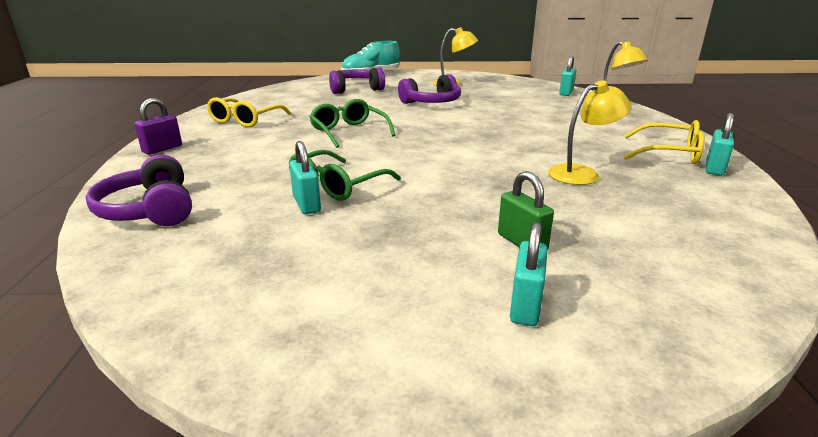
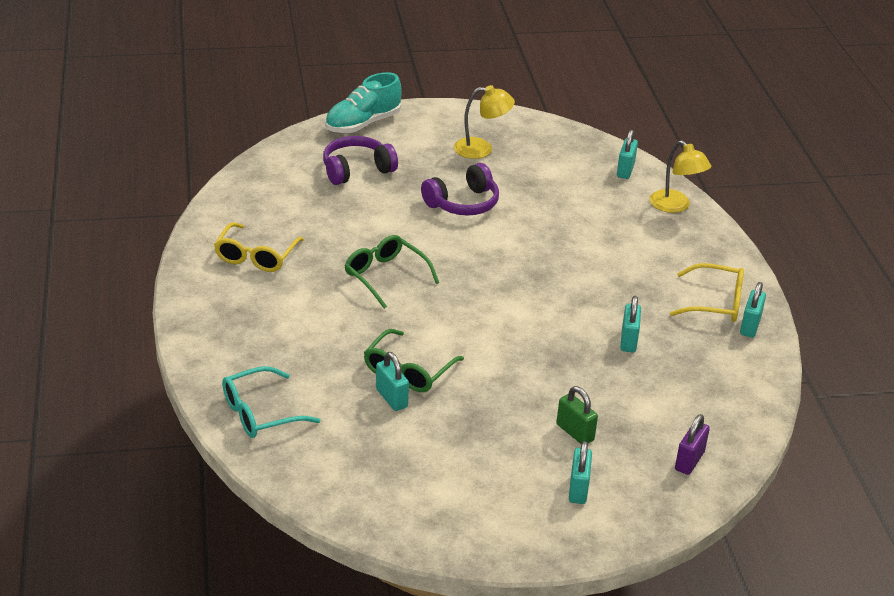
camera: 10 degrees left, 10 degrees up
(150, 210) = (260, 413): purple headphones -> turquoise glasses
(162, 149) = (202, 320): purple padlock -> purple padlock (689, 461)
(582, 173) = (628, 341): yellow lamp -> turquoise padlock

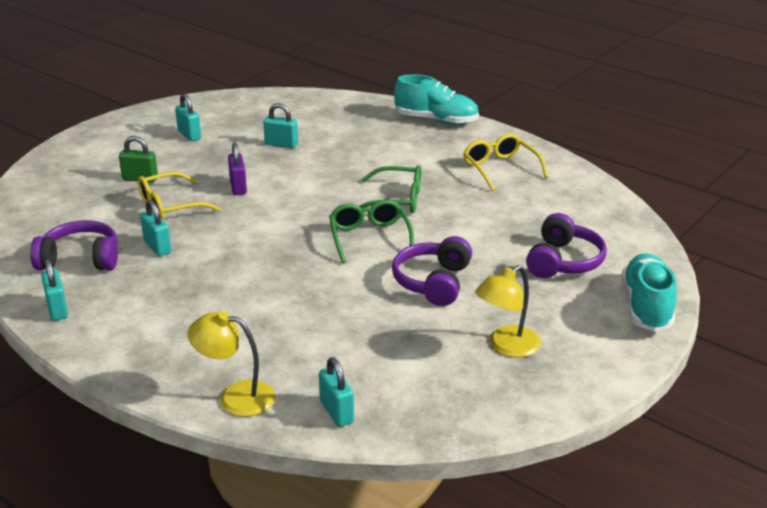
camera: 140 degrees right, 5 degrees down
(205, 339) = (436, 120): none -> turquoise shoe
(260, 413) = (343, 108): turquoise glasses -> none
(408, 371) = (292, 160): green glasses -> green glasses (369, 238)
(578, 489) = (108, 156): turquoise padlock -> turquoise padlock (189, 135)
(689, 461) = (43, 198): purple padlock -> purple padlock (238, 187)
(702, 364) = (80, 259): none -> purple headphones
(715, 303) = (106, 314): yellow glasses -> yellow glasses (170, 206)

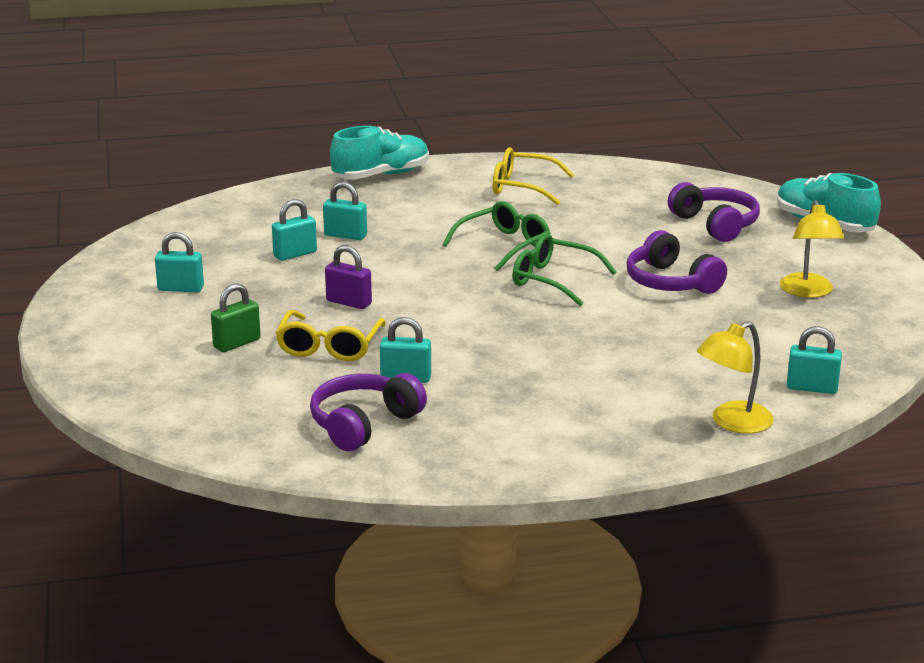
camera: 50 degrees left, 5 degrees down
(57, 309) = (449, 464): turquoise padlock -> turquoise padlock (345, 235)

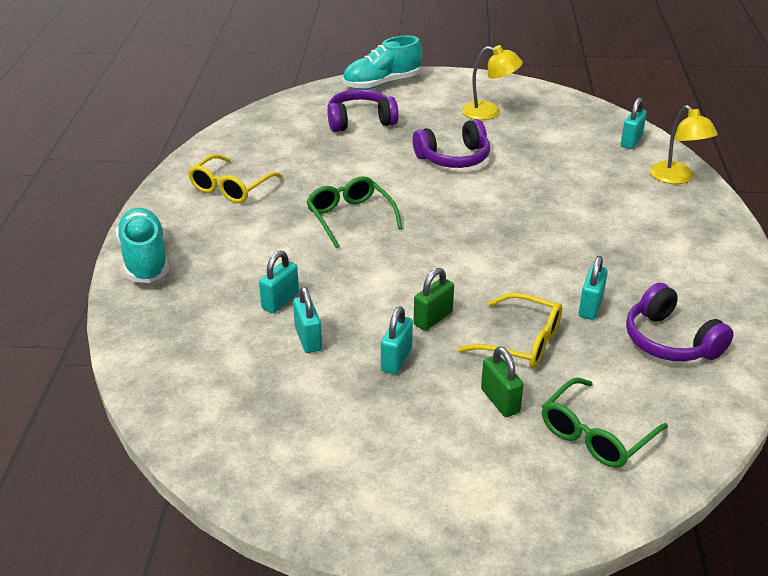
camera: 75 degrees left, 10 degrees up
(180, 289) = (357, 430): turquoise padlock -> turquoise padlock (396, 359)
(349, 302) = (433, 318): purple padlock -> green padlock
(553, 280) = (429, 206): green glasses -> green glasses (595, 435)

